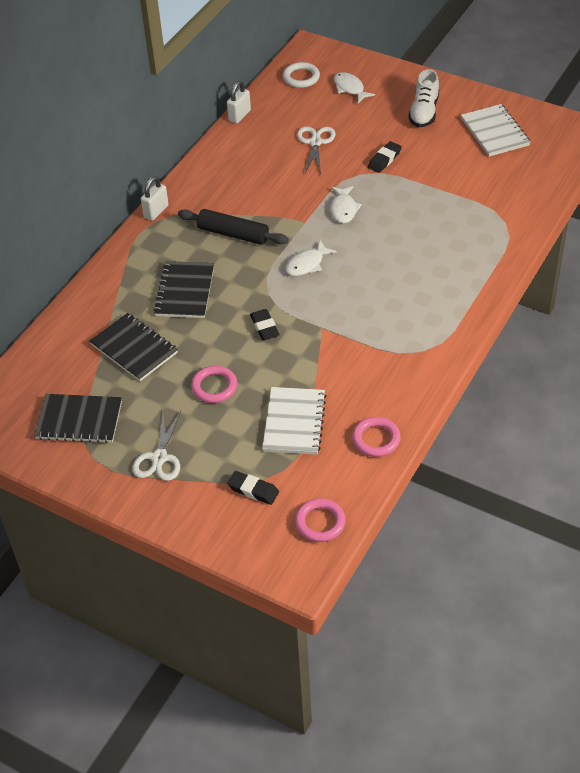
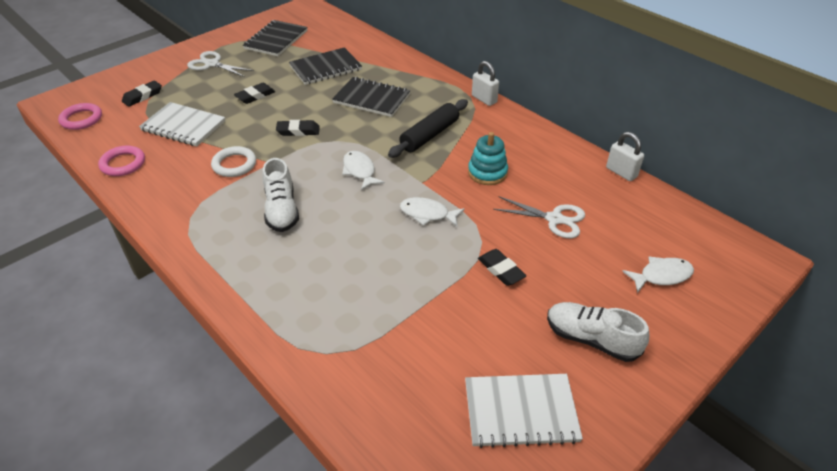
camera: 105 degrees right, 5 degrees down
(214, 387) = (255, 96): pink ring -> black eraser
(273, 187) = (487, 173): none -> turquoise stacking toy
(301, 77) = (692, 236): white ring -> white ring (234, 164)
(382, 296) = (281, 210): none -> white shoe

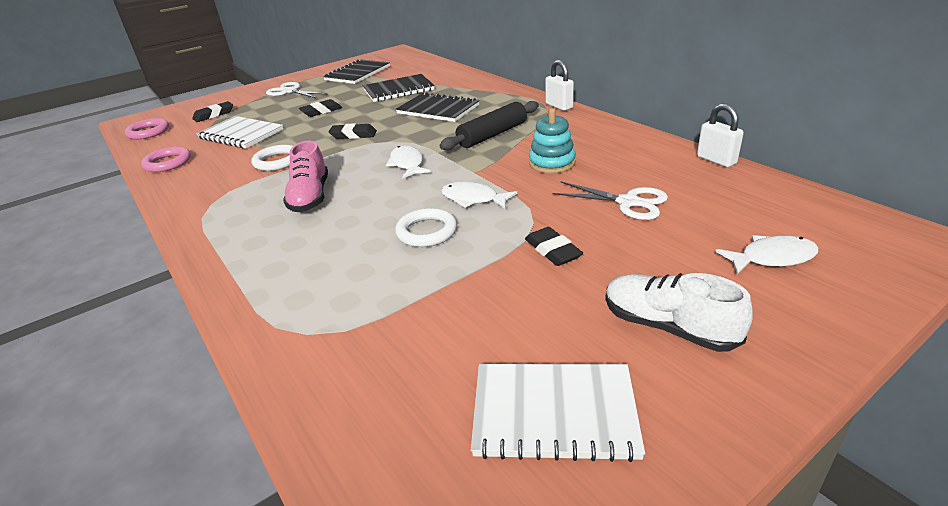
camera: 10 degrees right, 10 degrees down
(281, 210) = (310, 197): white shoe -> pink shoe
(396, 250) = (426, 232): none -> white ring

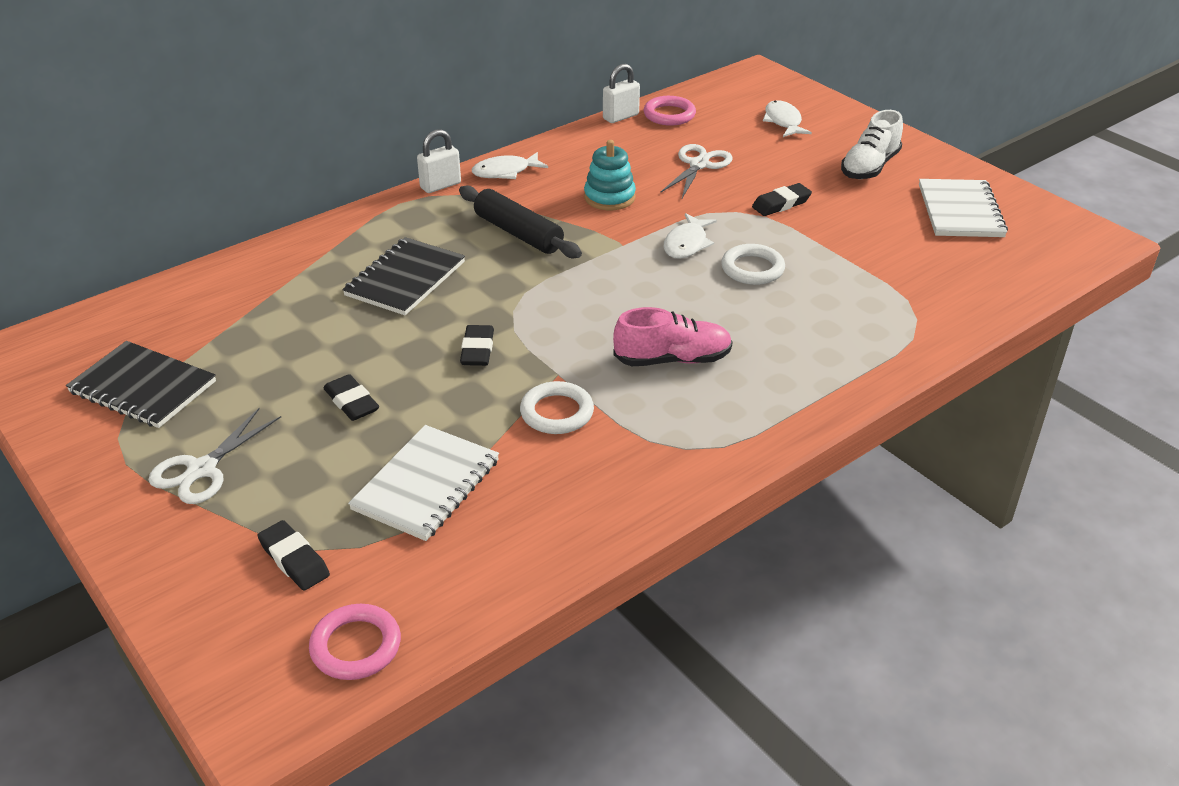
camera: 95 degrees left, 5 degrees up
(168, 163) = (531, 550): pink ring -> pink ring (669, 115)
(398, 90) = (286, 325): black notebook -> none
(407, 164) = (592, 292): white fish -> white fish (505, 172)

